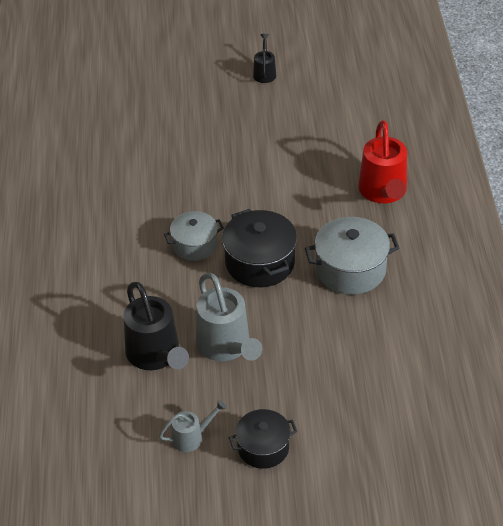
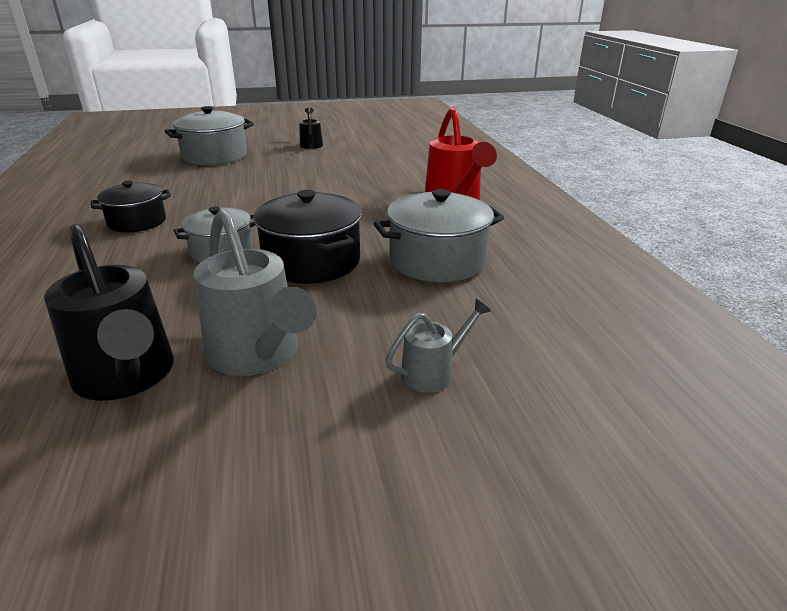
camera: 10 degrees left, 15 degrees down
(172, 93) = (215, 156): none -> grey pot
(192, 437) = (165, 522): grey watering can -> grey watering can (434, 372)
(263, 448) = (331, 528): black pot -> black pot (137, 222)

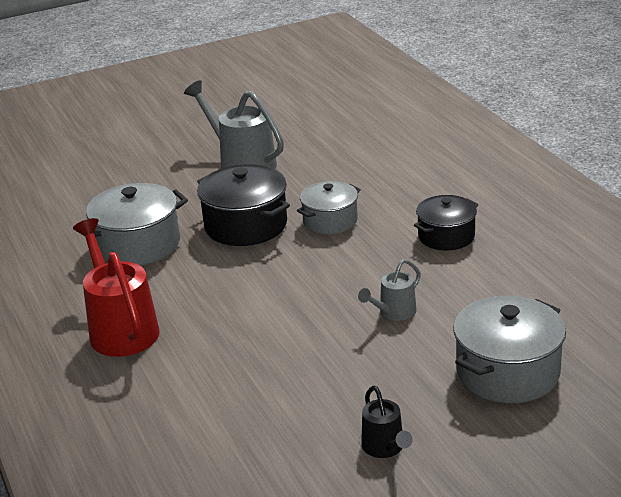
camera: 170 degrees right, 0 degrees up
(128, 377) = (305, 143): black watering can -> none
(434, 372) = (136, 172): grey watering can -> grey watering can (393, 313)

